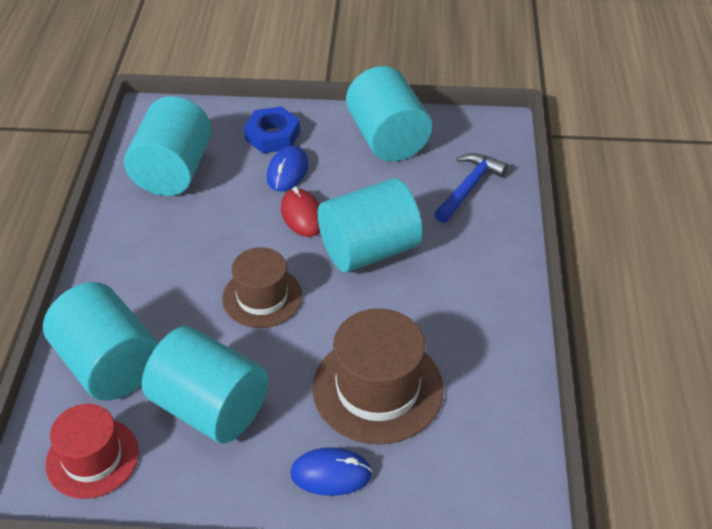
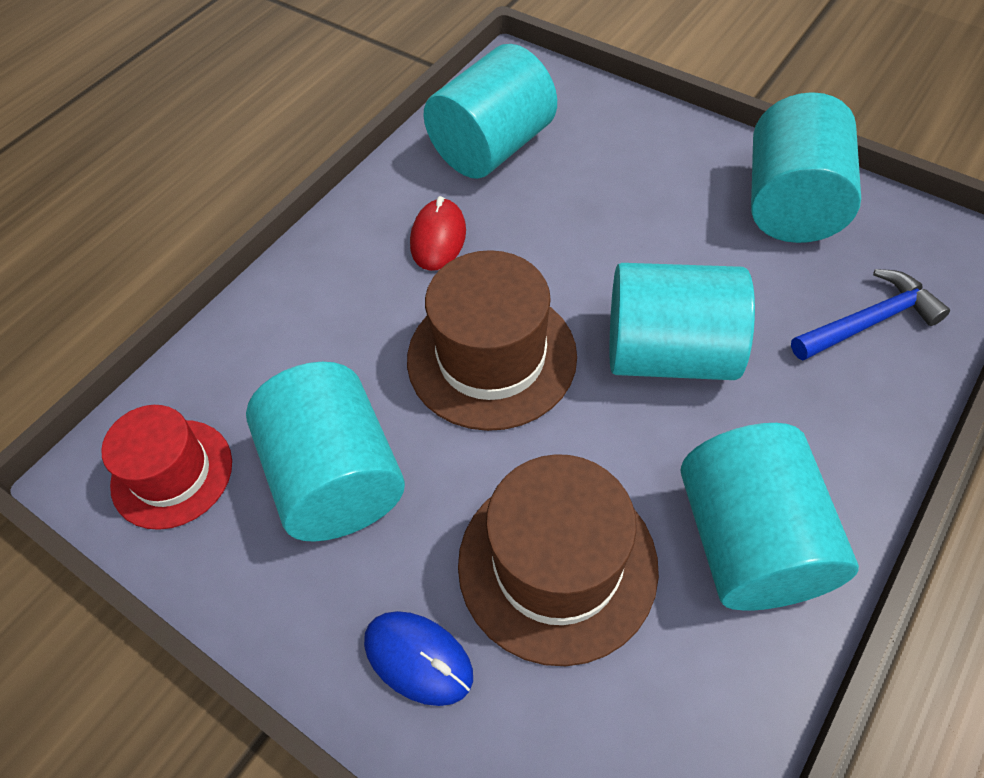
camera: 35 degrees right, 10 degrees up
(109, 365) = (266, 362): turquoise cylinder -> turquoise cylinder (749, 542)
(262, 297) = (491, 357): brown hat -> brown hat, size x1.51
(272, 136) = (639, 146): blue nut -> none
(287, 171) = (628, 200): blue mouse -> none
(302, 215) = (610, 267): red mouse -> red mouse (438, 238)

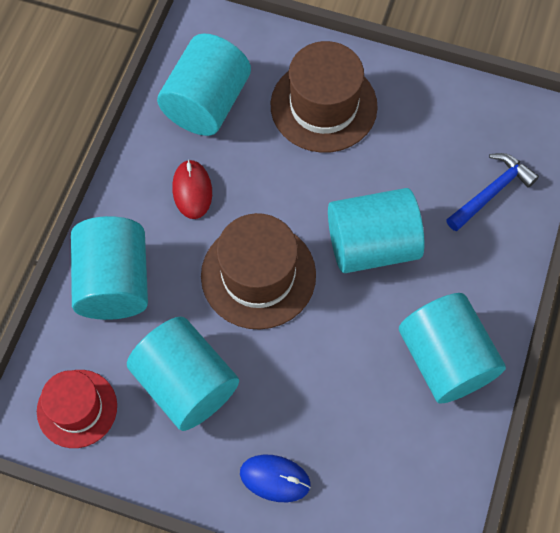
camera: 20 degrees left, 10 degrees up
(557, 564) = (338, 402): brown hat -> brown hat (323, 106)
(790, 204) = (427, 109): turquoise cylinder -> turquoise cylinder (114, 282)

